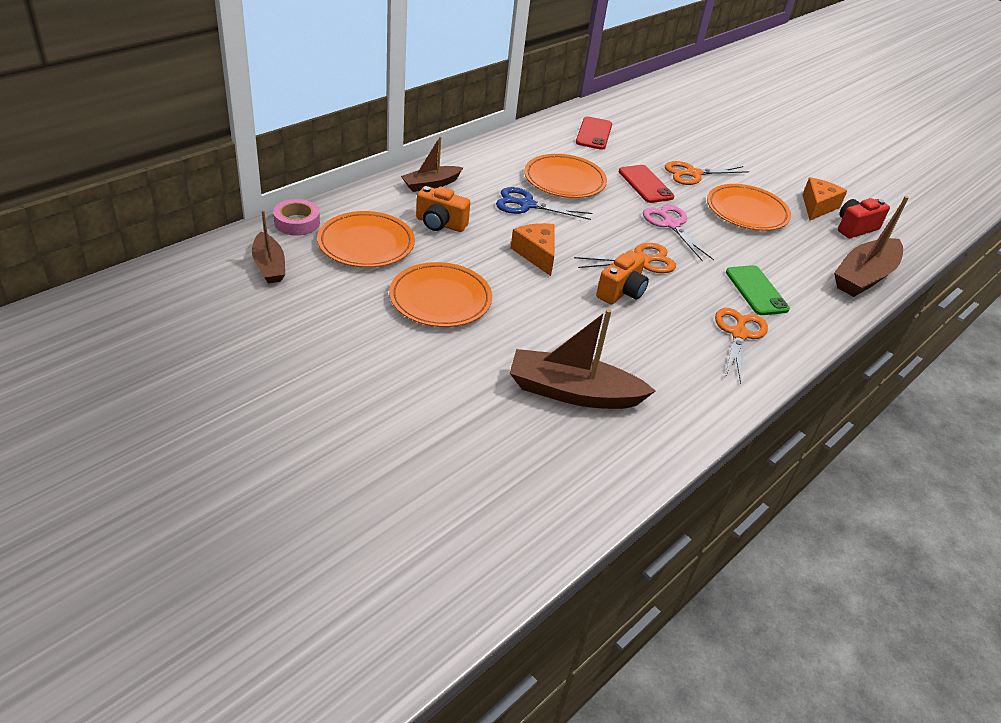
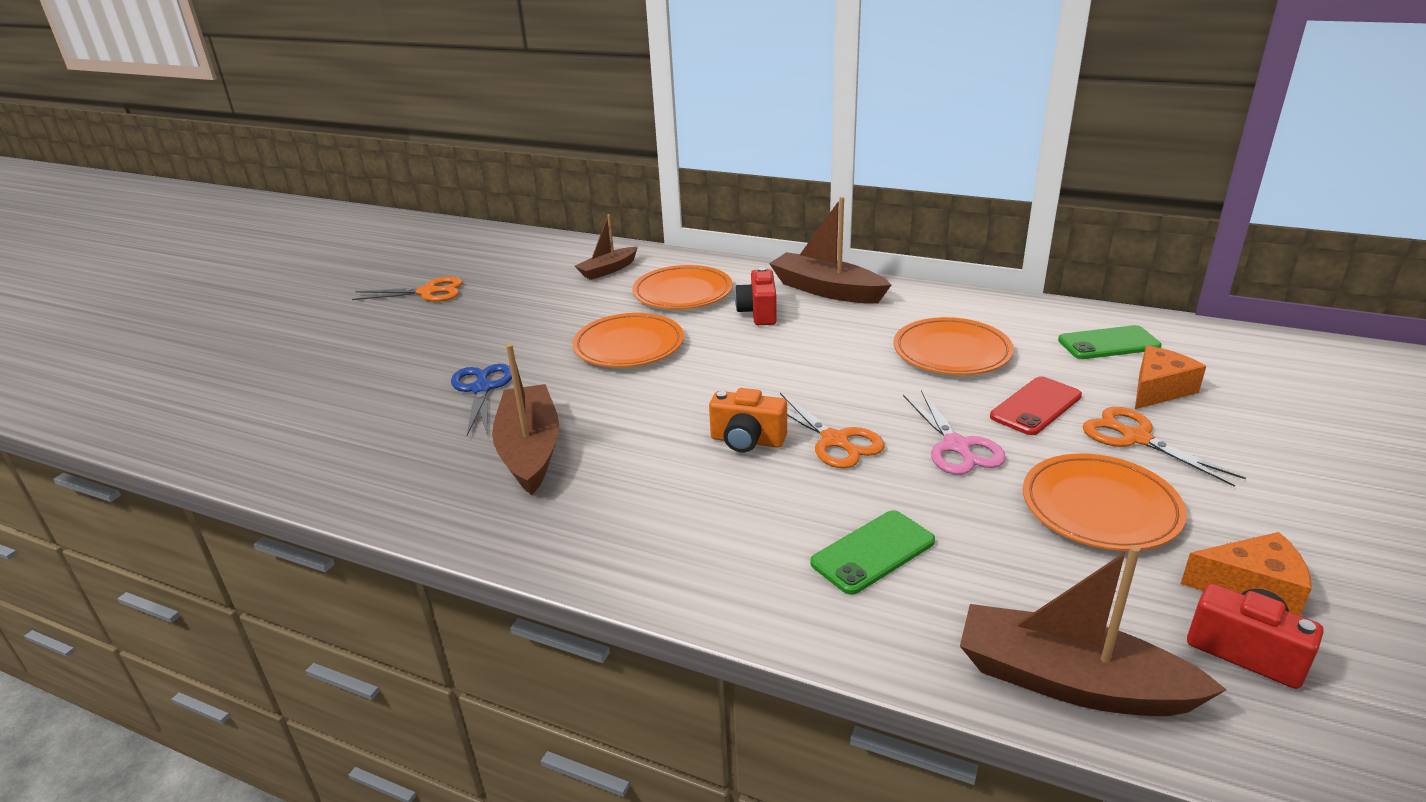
camera: 75 degrees right, 10 degrees down
(297, 222) = (683, 260): pink tape -> none
(431, 184) = (826, 290): brown boat -> brown boat, size x1.64
(440, 224) = (758, 313): orange camera -> red camera
(526, 205) = (860, 344): blue scissors -> blue scissors (482, 389)
(536, 254) = (765, 373): orange cheese -> orange cheese (1158, 389)
(594, 134) = (1108, 343): red phone -> green phone
(671, 224) = (957, 446): pink scissors -> pink scissors turned 120 degrees clockwise
(739, 334) = (742, 552): orange scissors -> orange scissors (428, 292)

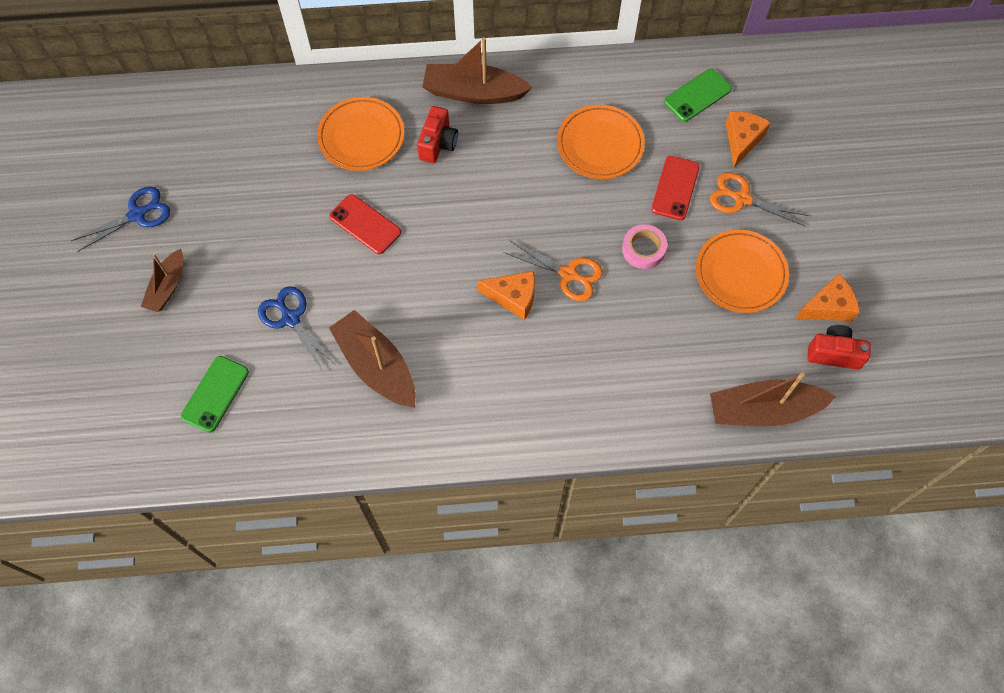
camera: 30 degrees left, 35 degrees up
(428, 292) = (137, 214): orange scissors -> blue scissors
(608, 270) = (274, 124): brown boat -> brown boat (167, 287)
(629, 346) = (365, 224): orange plate -> red phone
(747, 441) = (513, 297): orange camera -> orange cheese
(758, 313) = (438, 144): red camera -> red camera turned 135 degrees counterclockwise
(873, 552) = (635, 363): green phone -> green phone (215, 394)
(957, 446) = (643, 249): pink scissors -> pink tape

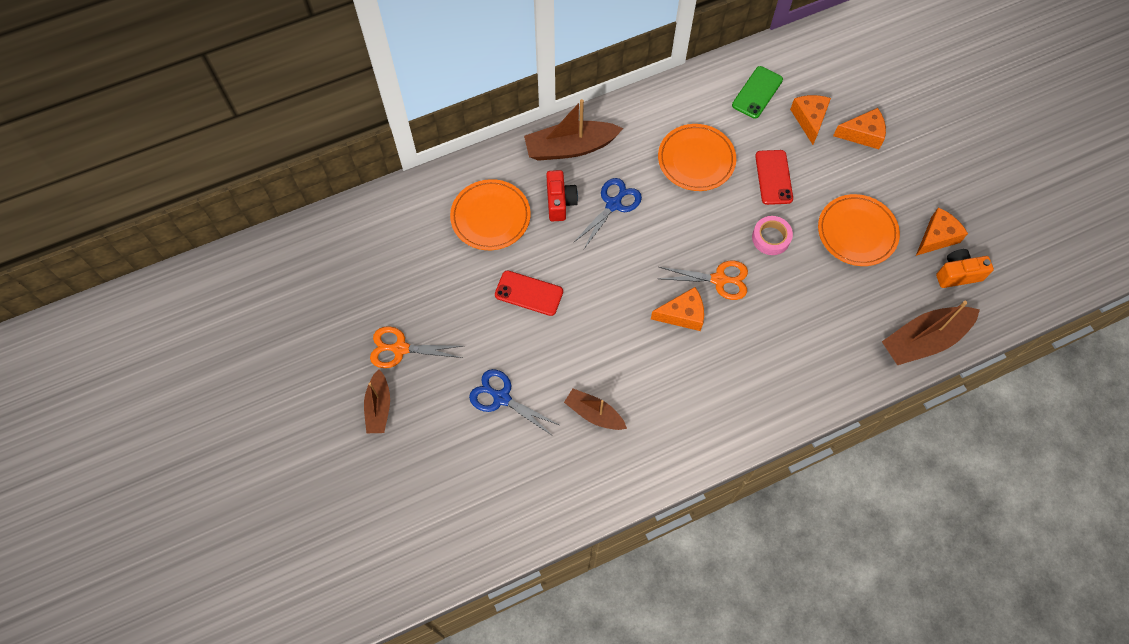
camera: 20 degrees left, 0 degrees up
(137, 214) = (321, 351): blue scissors -> blue scissors (613, 204)
(215, 394) = (465, 487): green phone -> none
(376, 366) = (594, 413): brown boat -> brown boat, size x0.61
(742, 198) = (830, 169): orange scissors -> orange scissors (400, 348)
(794, 173) = (863, 134): none -> orange cheese
(834, 353) = (957, 274): red camera -> orange camera

